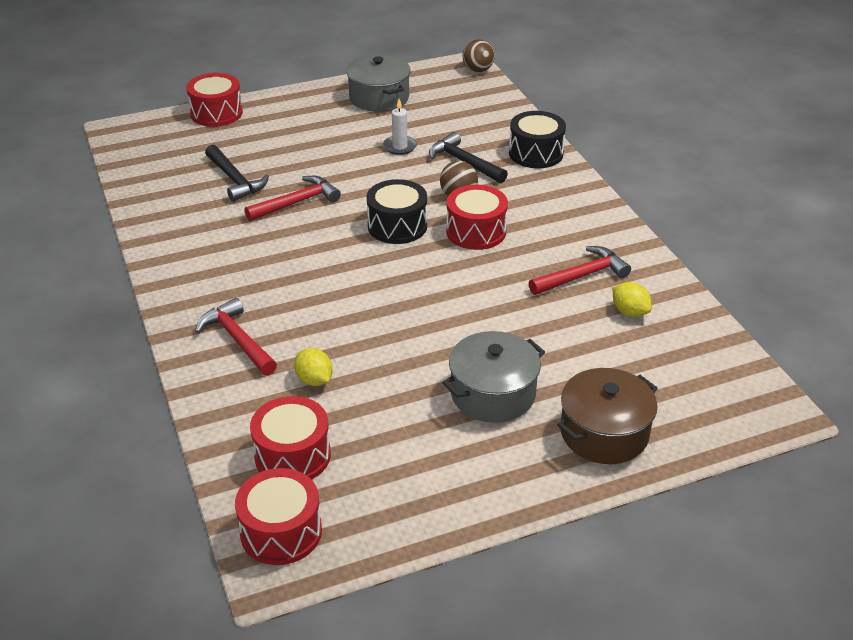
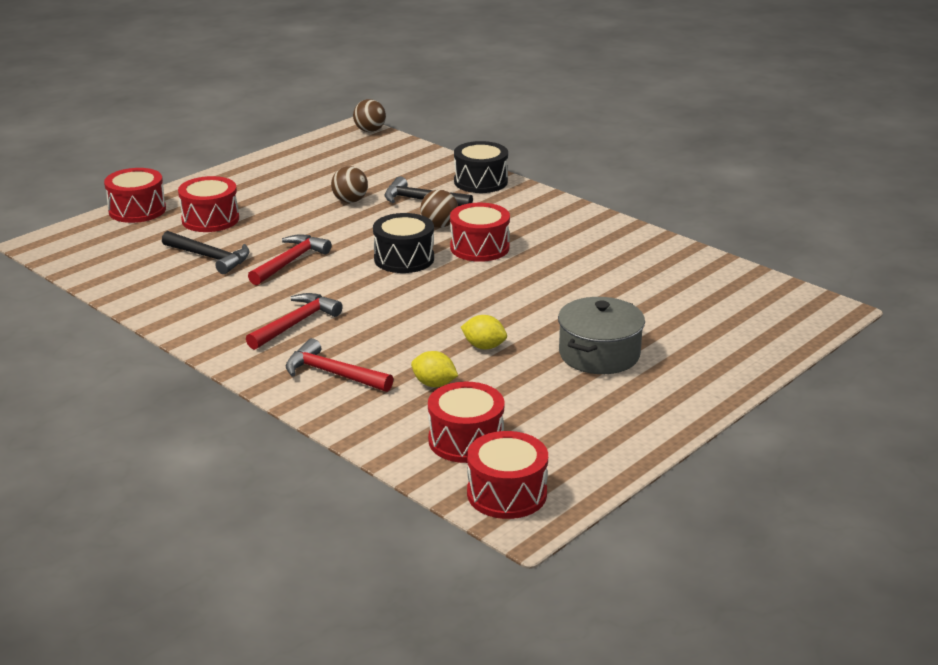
camera: 25 degrees left, 10 degrees down
(267, 138) = (210, 219): none -> red drum
(379, 98) = (294, 168): grey pot -> none
(400, 147) = (350, 201): white candle -> brown ball
(582, 276) = (600, 258): red hammer -> red hammer (296, 323)
(604, 433) = (712, 356): brown pot -> none
(629, 312) = (660, 273): yellow lemon -> yellow lemon (484, 346)

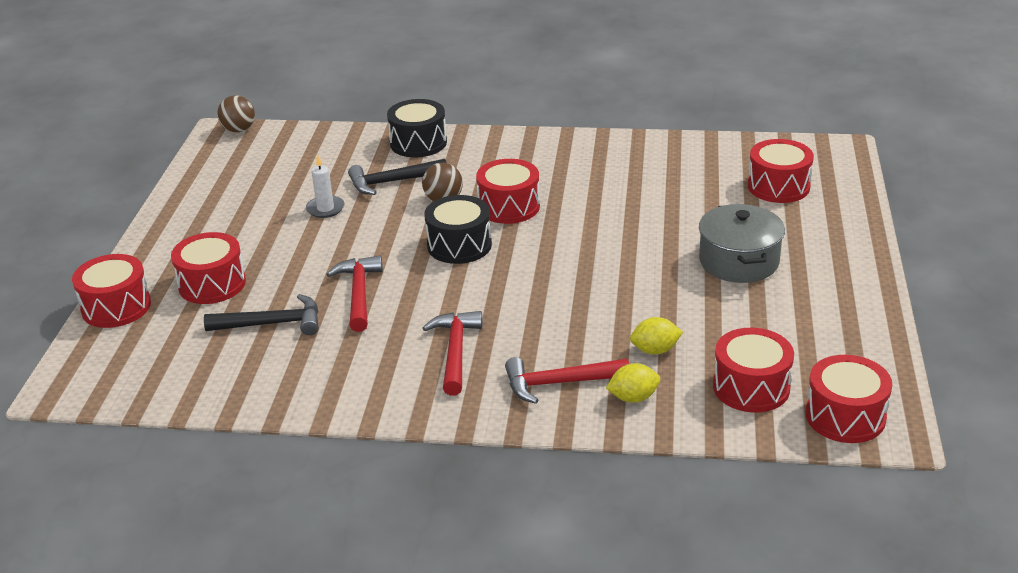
camera: 35 degrees left, 5 degrees up
(350, 201) = (325, 209): brown ball -> white candle
(484, 346) = (644, 297): yellow lemon -> yellow lemon (633, 398)
(724, 316) = (778, 186): none -> red drum

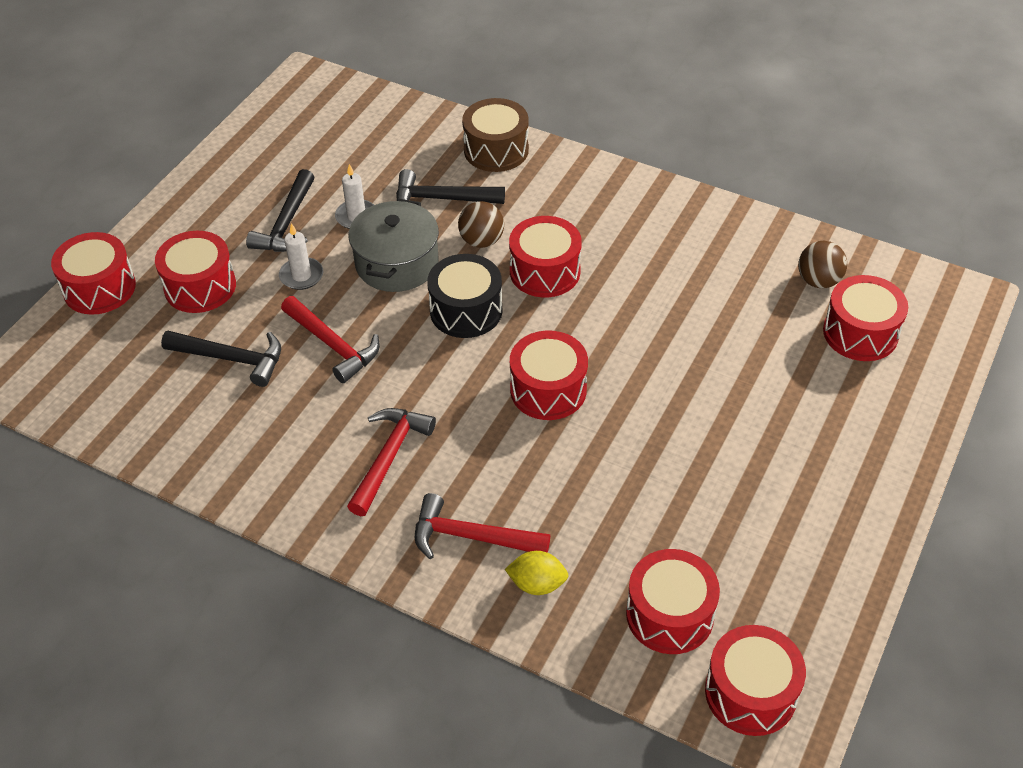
camera: 20 degrees right, 15 degrees up
(238, 130) = (323, 79): brown ball -> brown ball (818, 281)
(265, 226) = (287, 224): none -> black hammer
(301, 256) = (301, 276): none -> white candle
(359, 293) = (333, 345): red hammer -> red hammer turned 120 degrees clockwise
(418, 143) = (496, 150): black drum -> brown drum
(560, 277) = (548, 390): none -> red drum
(655, 350) = (594, 526): yellow lemon -> none
(739, 261) = (753, 430): grey pot -> grey pot (397, 263)

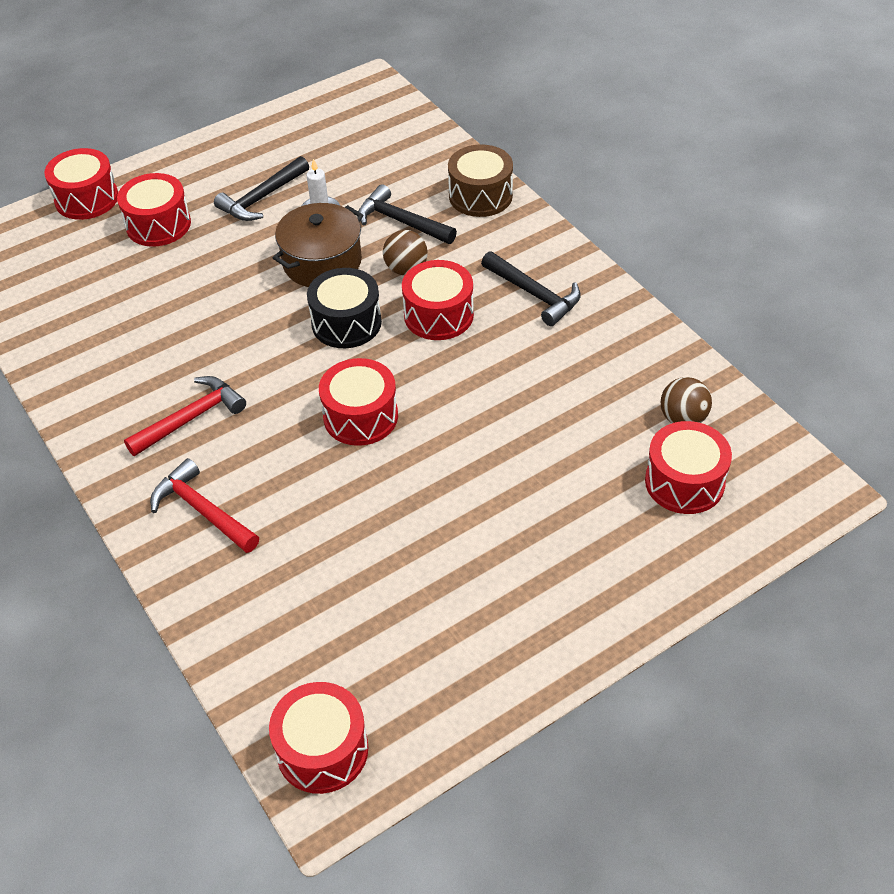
camera: 30 degrees right, 0 degrees up
(232, 359) = (137, 291): black hammer -> black hammer (534, 294)
(301, 276) = (240, 244): white candle -> none
(333, 345) = (220, 310): red hammer -> none
(397, 263) = (322, 262): grey pot -> brown pot
(537, 584) = (222, 573): yellow lemon -> none
(669, 614) = (308, 650): red drum -> none

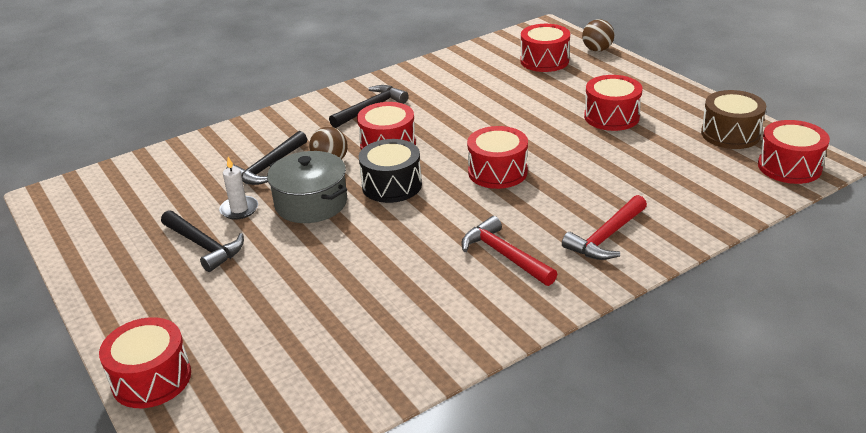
camera: 90 degrees left, 15 degrees down
(158, 225) = (222, 312): red drum -> red drum (611, 117)
(322, 262) = (311, 203): brown pot -> grey pot
(480, 196) = (247, 133): brown drum -> brown drum (730, 134)
(683, 418) = (492, 61): brown ball -> brown ball (597, 50)

